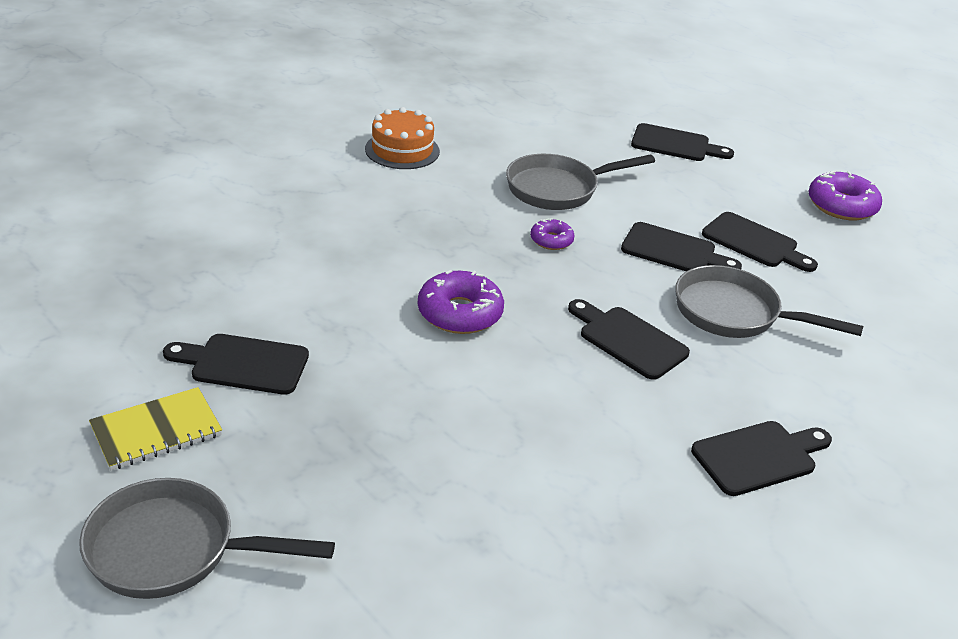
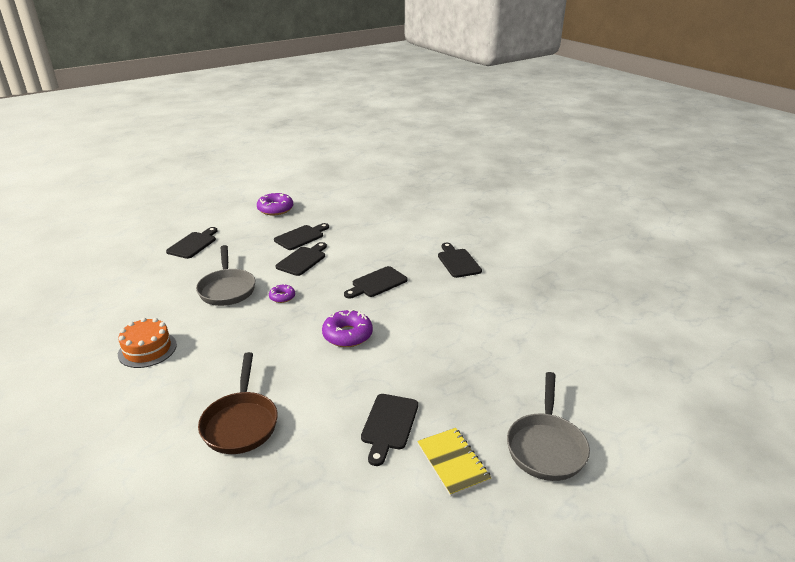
camera: 80 degrees left, 5 degrees down
(258, 236) = (241, 423): none -> brown pan
(734, 314) = (359, 252): grey pan -> none

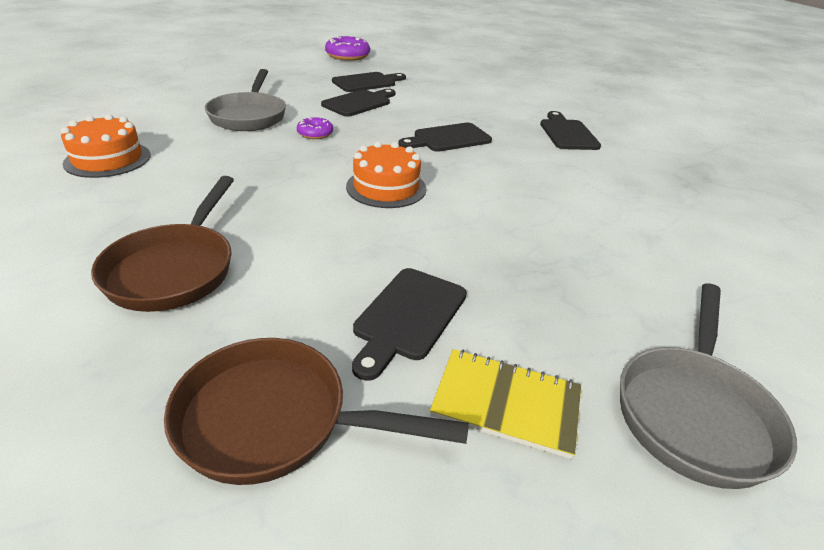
camera: 10 degrees right, 5 degrees up
(193, 244) = (234, 71): black cutting board -> none
(339, 496) = (276, 420): none -> brown pan
(347, 335) = (386, 187): purple donut -> orange cake
(453, 462) = (506, 403): yellow notebook -> yellow notebook turned 60 degrees counterclockwise

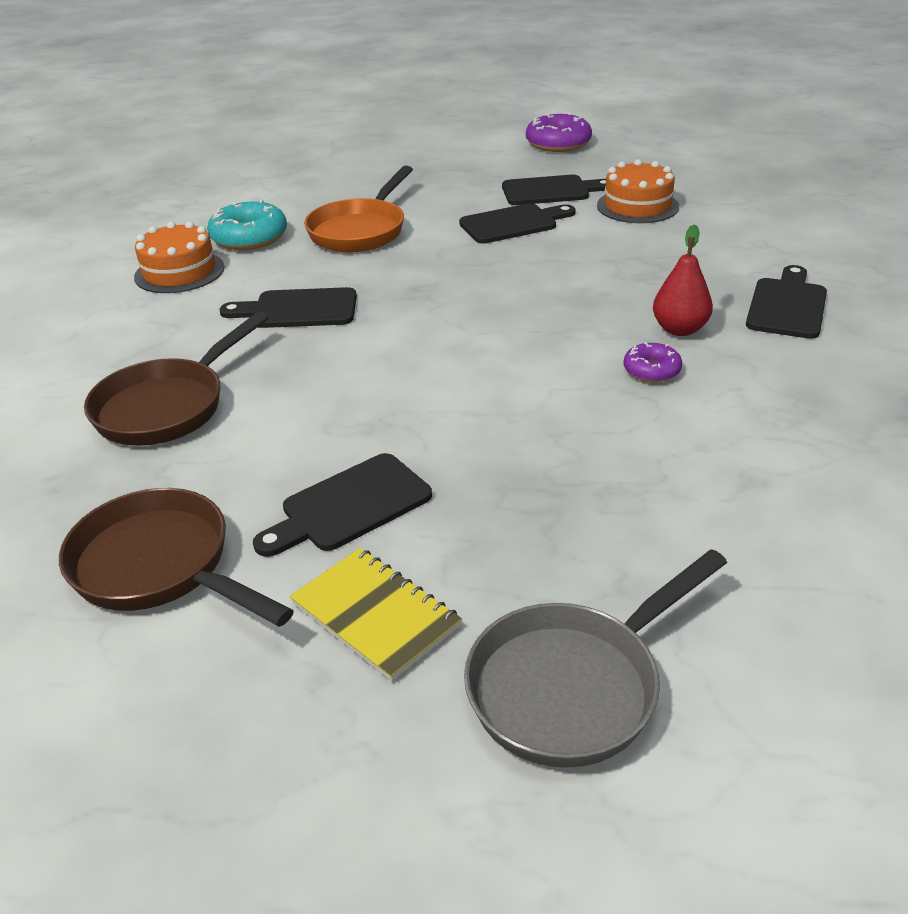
camera: 30 degrees right, 0 degrees up
(156, 128) = (249, 237): none -> turquoise donut
(249, 116) = (360, 231): grey pan -> orange pan
(315, 134) = (420, 265): purple donut -> purple donut (651, 370)
(386, 187) = (449, 351): orange cake -> orange cake (637, 206)
(448, 139) = (591, 292): black cutting board -> black cutting board (298, 310)
(522, 154) = (679, 329): none -> red pear

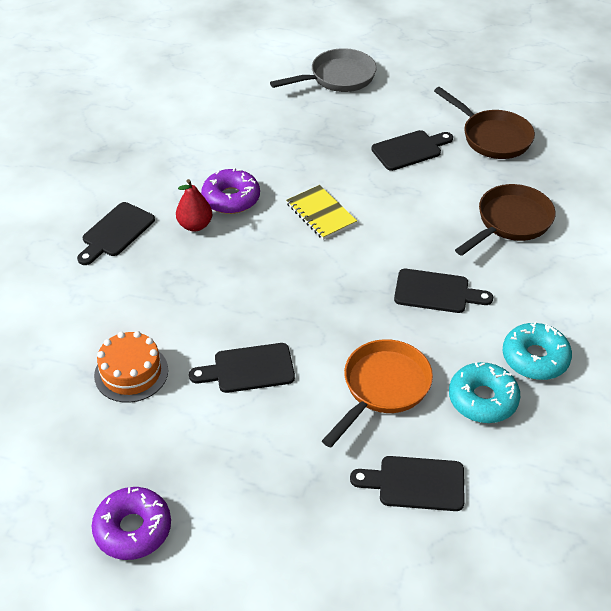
camera: 170 degrees left, 10 degrees up
(179, 272) = (535, 358): orange cake -> turquoise donut
(375, 615) = (403, 107): yellow notebook -> yellow notebook (321, 214)
(550, 191) = (192, 419): black cutting board -> black cutting board (415, 483)
(651, 370) = (231, 198): purple donut -> purple donut, size x1.76

